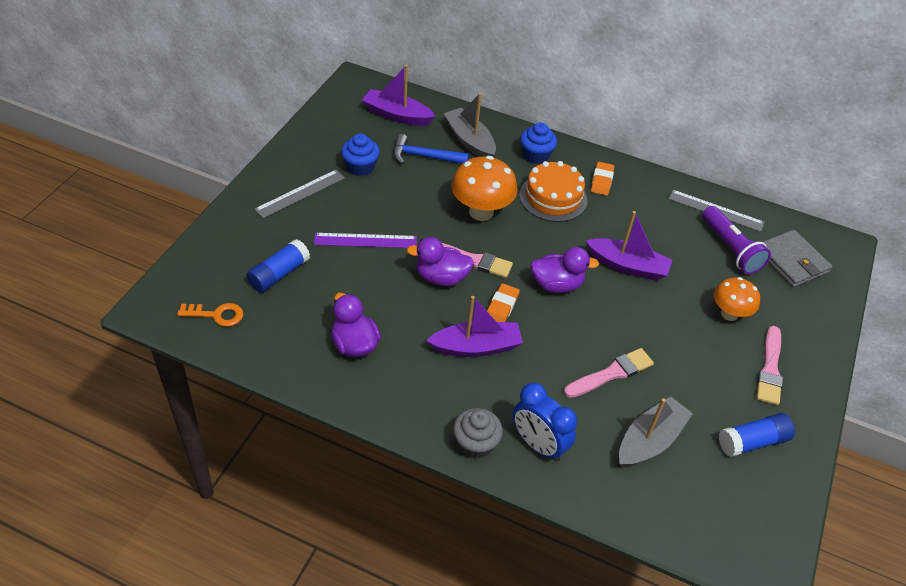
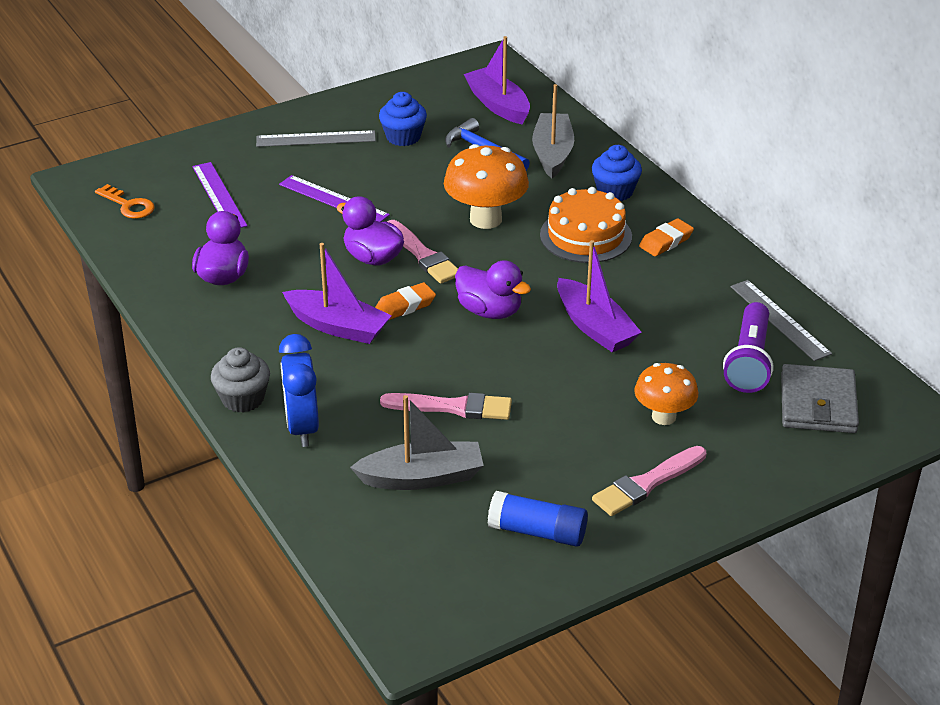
camera: 40 degrees right, 10 degrees down
(279, 274) = (219, 196): blue glue stick -> purple ruler

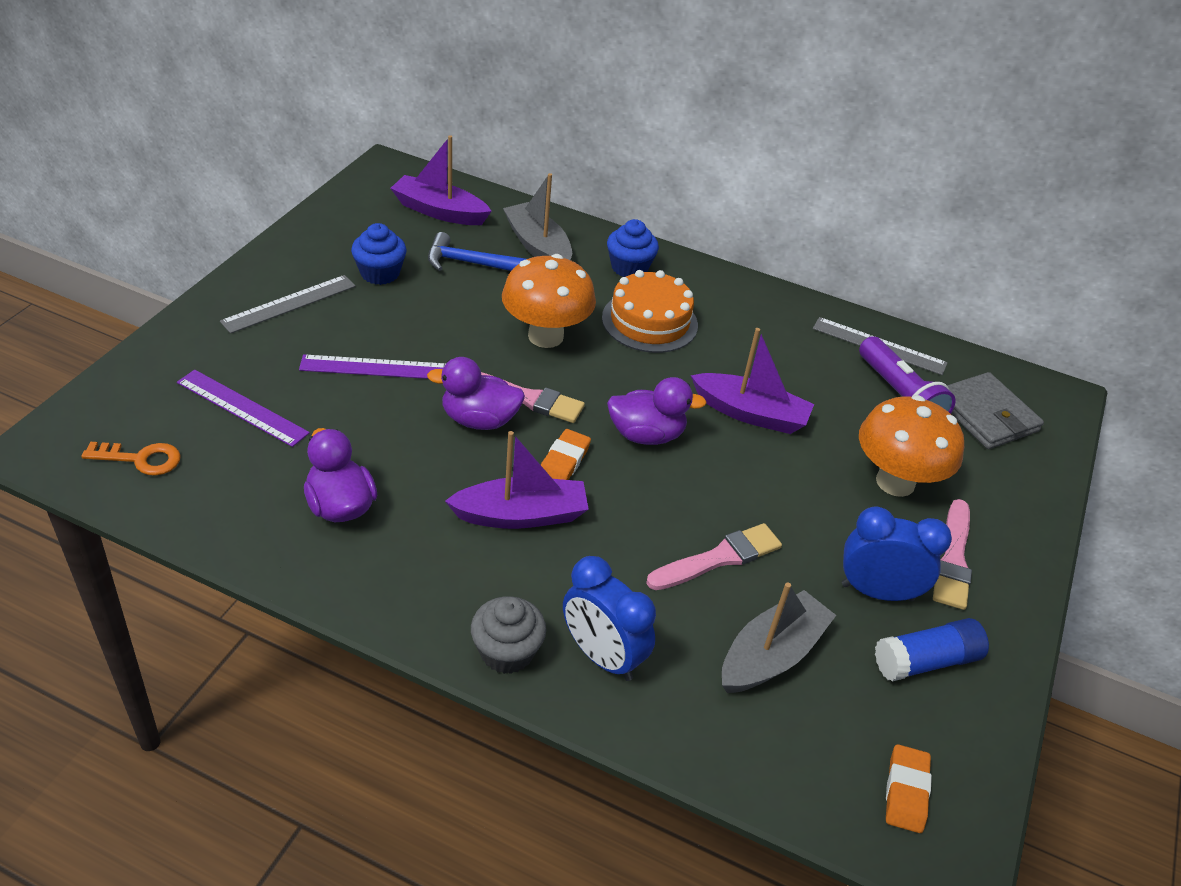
camera: 40 degrees left, 5 degrees up
(553, 477) = (877, 592): none -> blue clock
(663, 417) = (895, 482): orange mushroom -> orange mushroom, size x1.55
(666, 241) = (720, 303): orange eraser -> orange eraser (906, 792)

